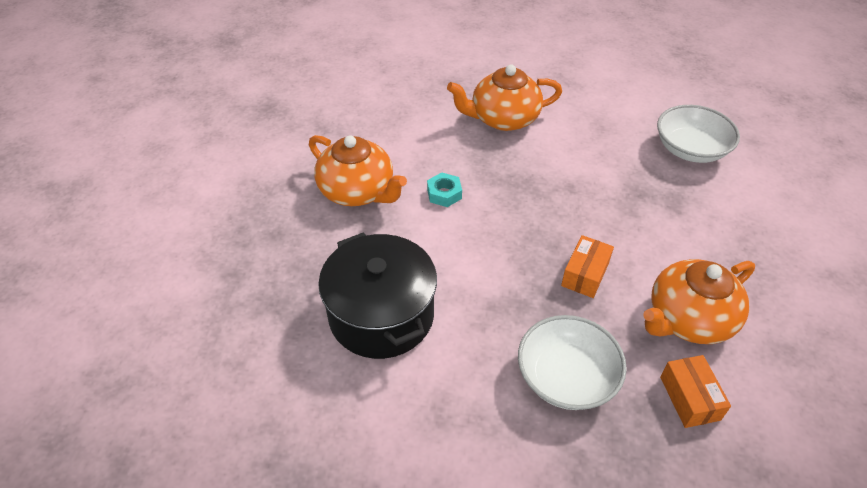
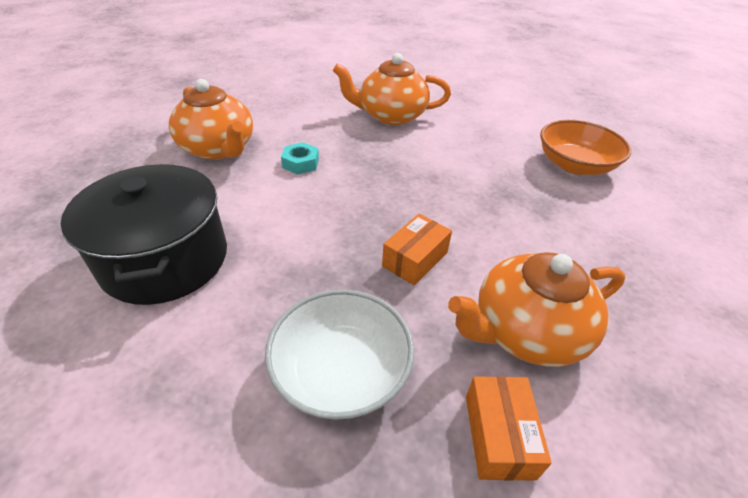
camera: 10 degrees right, 5 degrees down
(690, 149) = (574, 165): white bowl -> orange bowl

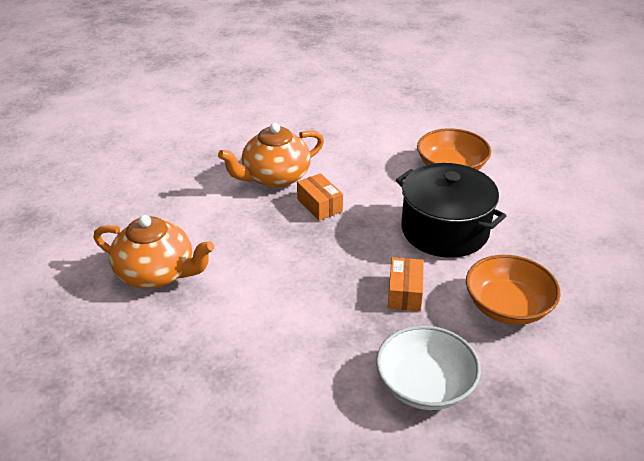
camera: 30 degrees left, 5 degrees down
(165, 259) = (228, 381): black pot -> black pot (444, 230)
(300, 163) = (245, 255): turquoise nut -> none
(498, 436) = (536, 371): orange box -> orange box (319, 205)
(525, 331) = (507, 306): orange teapot -> orange bowl

